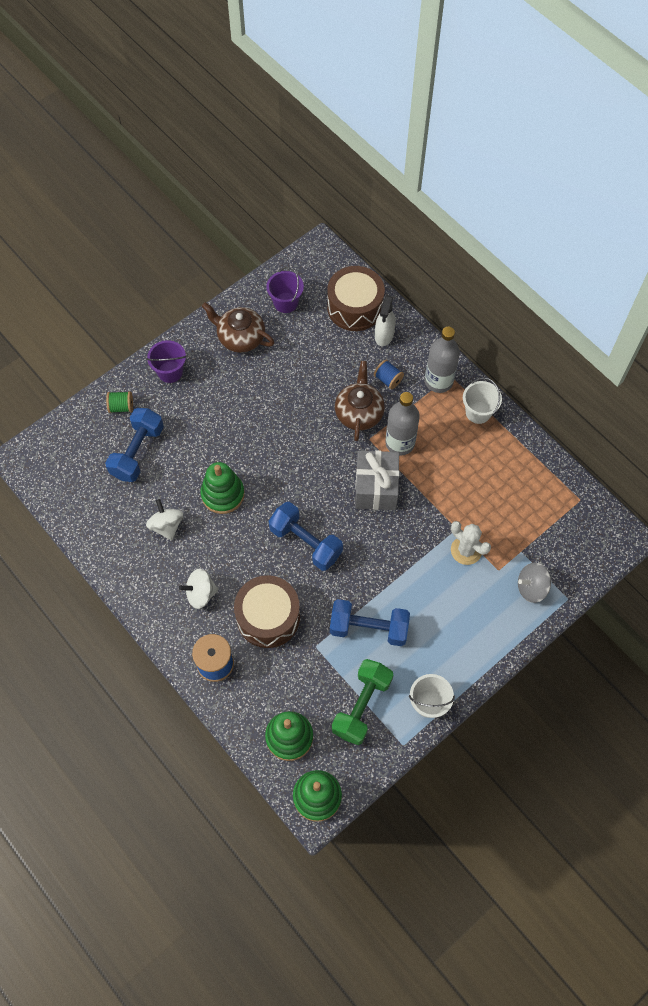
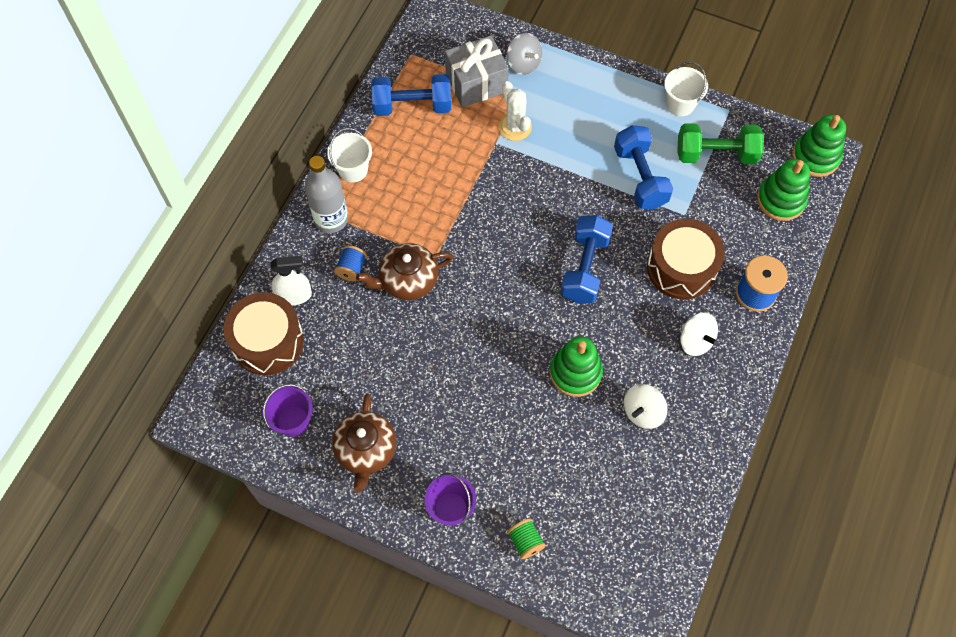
camera: 115 degrees left, 0 degrees up
(137, 452) = (573, 490): blue dumbbell -> blue dumbbell (412, 106)
(376, 488) = (489, 229): grey gift -> grey gift (476, 83)
(400, 443) = (425, 227): grey bottle -> none
(466, 550) = (515, 127): white cactus -> white cactus turned 45 degrees counterclockwise

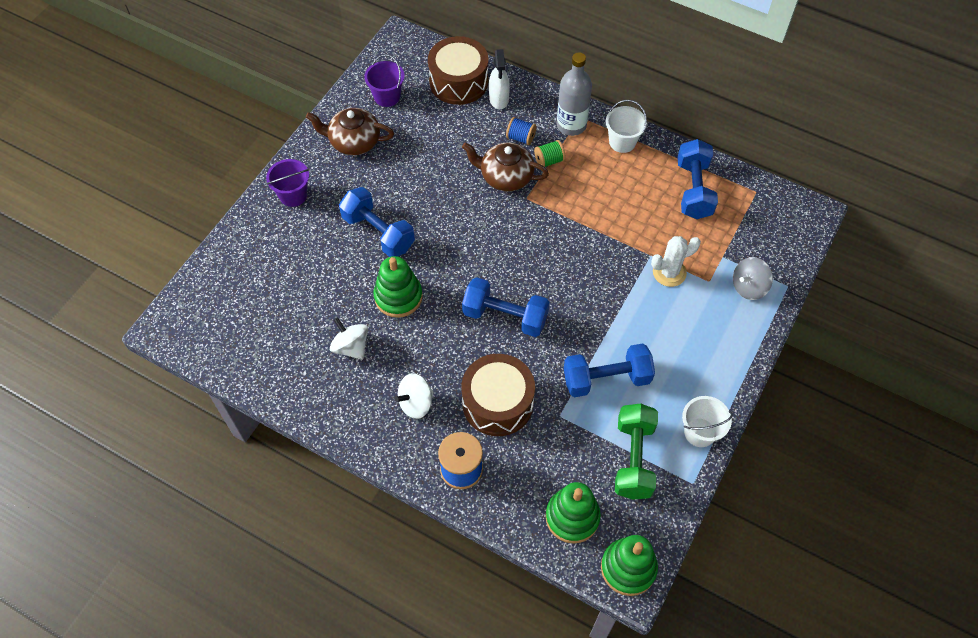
camera: 95 degrees right, 5 degrees down
(407, 280) = (505, 177): brown teapot -> brown teapot turned 60 degrees counterclockwise
(476, 83) = (722, 244): grey gift -> none
(495, 404) = (378, 232): none -> blue dumbbell
(525, 541) = (254, 244): green spool -> green spool (549, 161)

